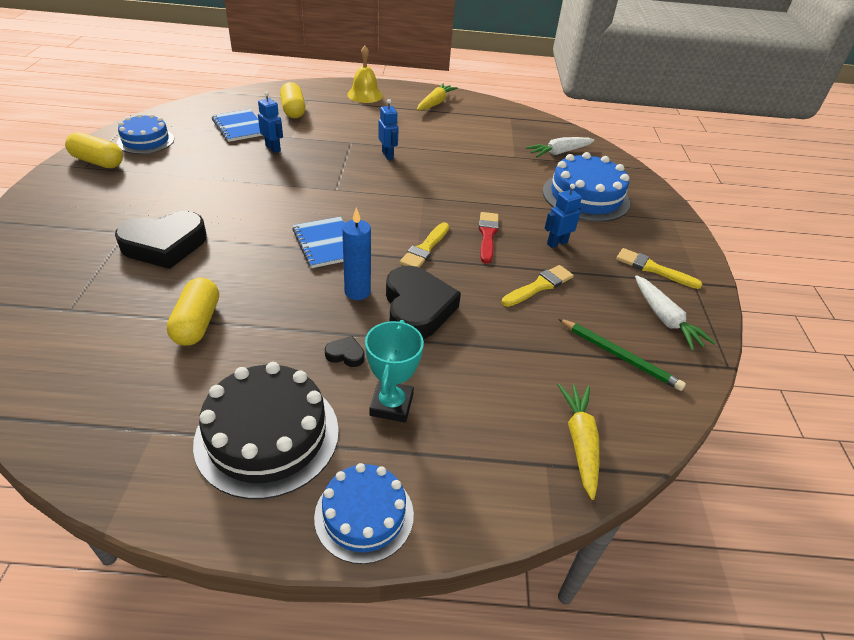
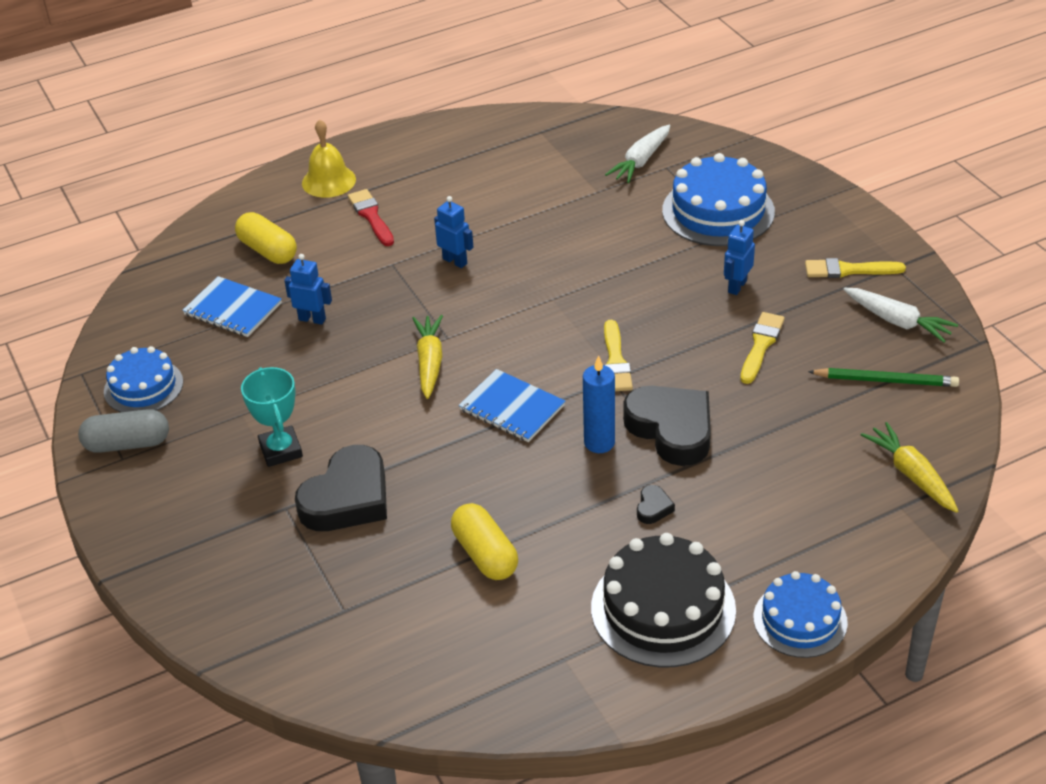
camera: 25 degrees left, 0 degrees up
(98, 162) = (127, 444): yellow capsule -> grey capsule
(345, 354) = (653, 508): black heart -> black heart turned 120 degrees clockwise
(391, 405) = (737, 528): turquoise trophy -> turquoise trophy (281, 450)
(435, 103) = (429, 152): yellow carrot -> yellow carrot (429, 363)
(487, 235) = (662, 312): red brush -> red brush (371, 216)

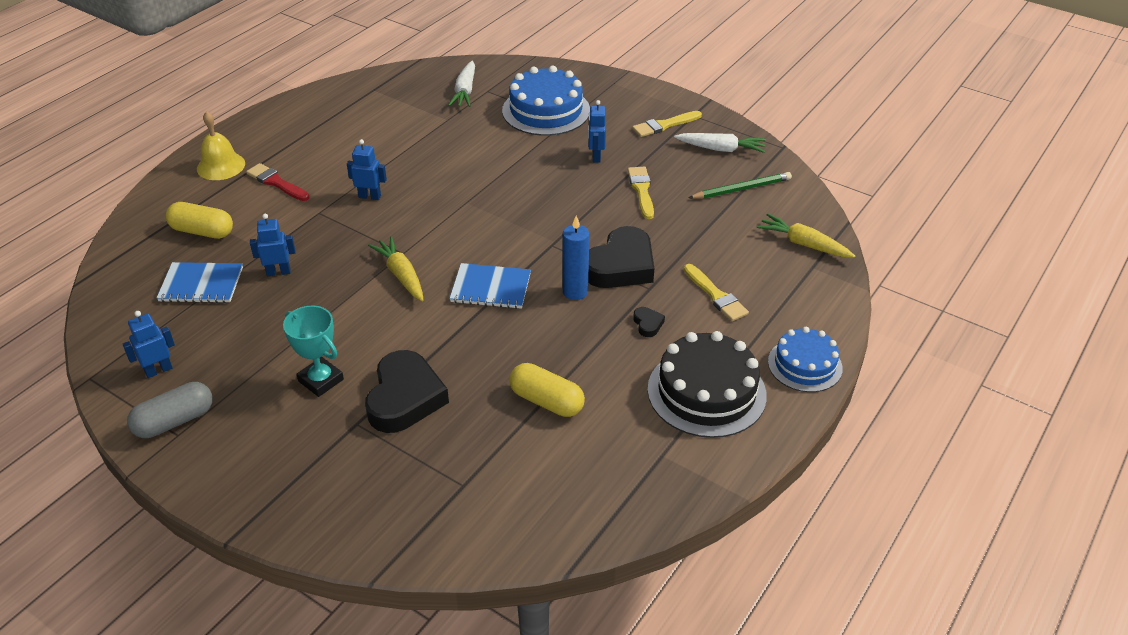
camera: 30 degrees left, 0 degrees up
(143, 387) = (158, 370): blue cake -> blue robot
(615, 361) = (546, 231): yellow brush -> yellow brush (716, 295)
(671, 429) = (621, 266): black heart -> black heart turned 105 degrees clockwise

